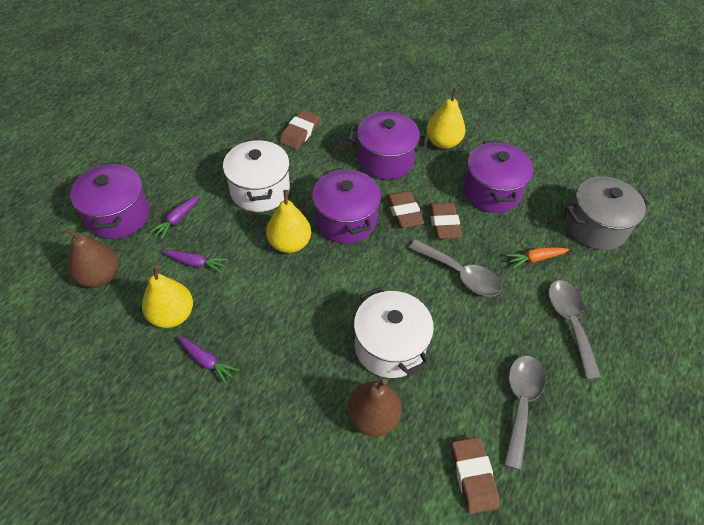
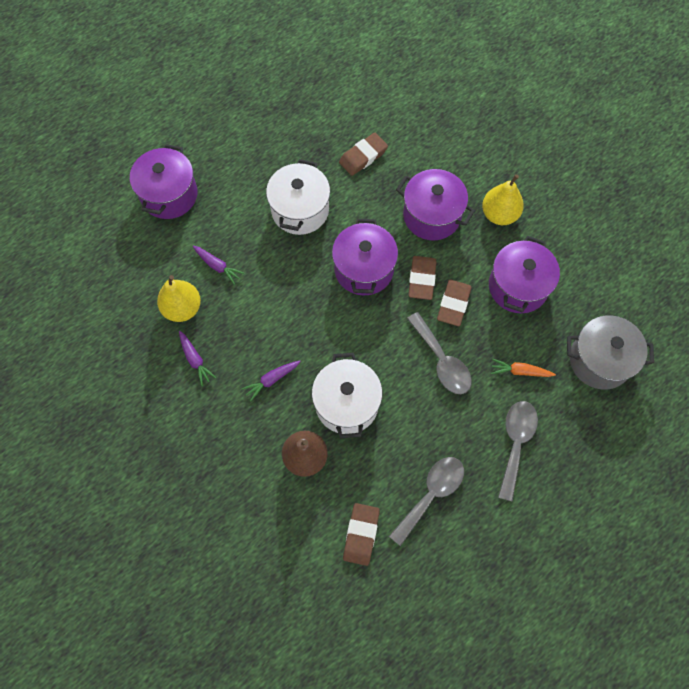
camera: 25 degrees right, 15 degrees up
(100, 276) = (137, 251): brown pear -> none
(177, 219) = (217, 216): purple carrot -> purple carrot (272, 380)
(289, 243) = (304, 275): yellow pear -> none

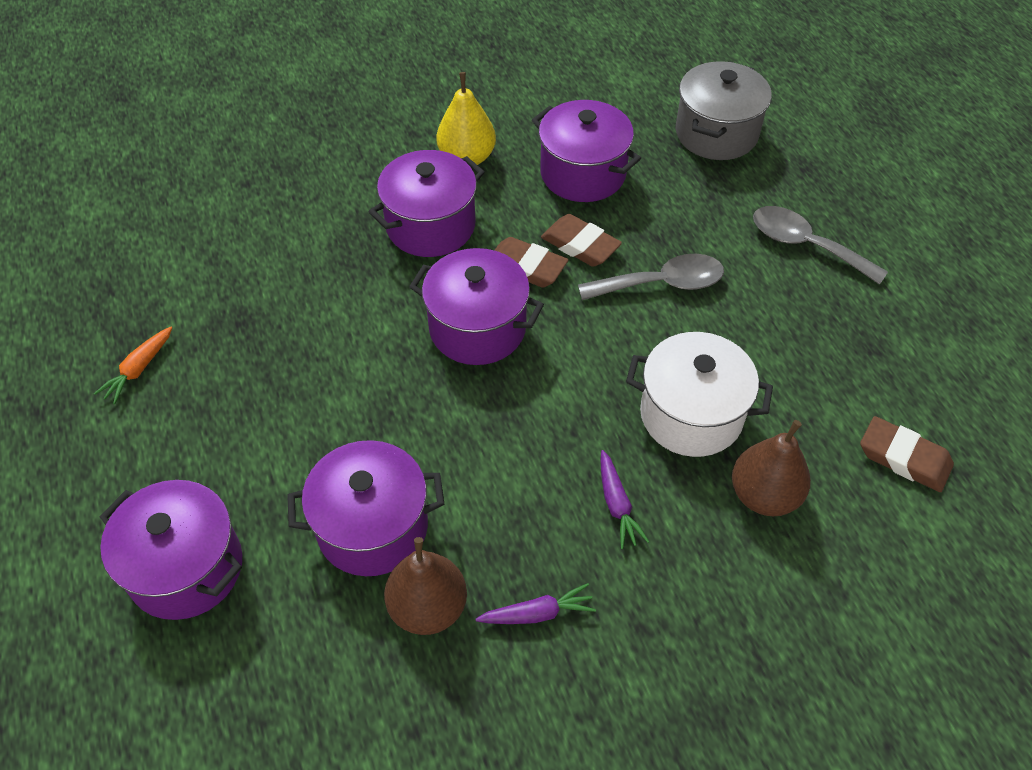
camera: 70 degrees left, 15 degrees down
(182, 308) = (428, 607): yellow pear -> brown pear
(217, 266) = (372, 527): purple carrot -> purple pot
(300, 210) = (332, 379): white pot -> none
(363, 156) = (286, 272): brown eraser -> none
(431, 494) = (858, 356): grey spoon -> none
(520, 371) = (705, 209): orange carrot -> orange carrot (139, 369)

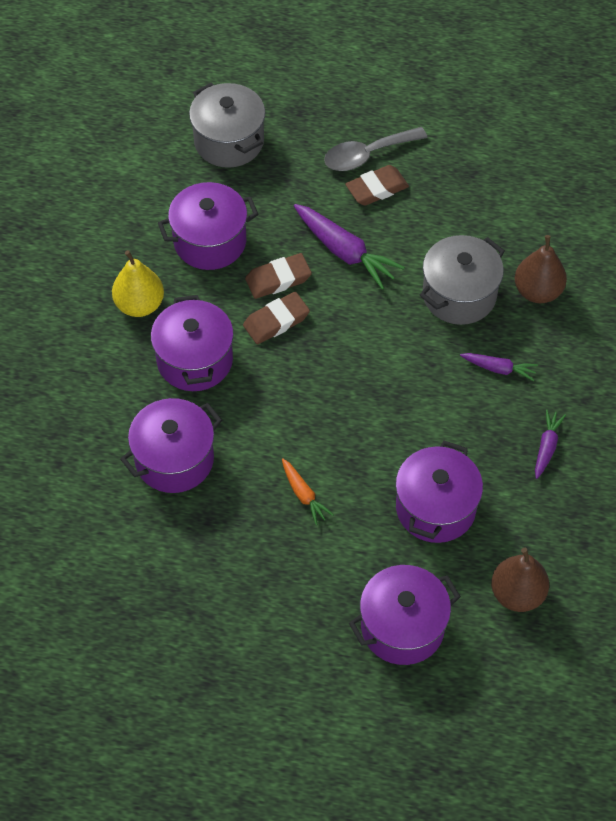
camera: 60 degrees left, 5 degrees up
(139, 369) = (210, 603): orange carrot -> orange carrot (304, 495)
(428, 607) = (510, 502): brown pear -> brown pear (517, 594)
(477, 328) = (312, 376): purple pot -> purple pot (174, 459)
(661, 284) = (345, 252): grey spoon -> purple carrot
(691, 415) = (459, 295): white pot -> grey pot
(904, 458) = (555, 208): brown eraser -> brown eraser (377, 188)

